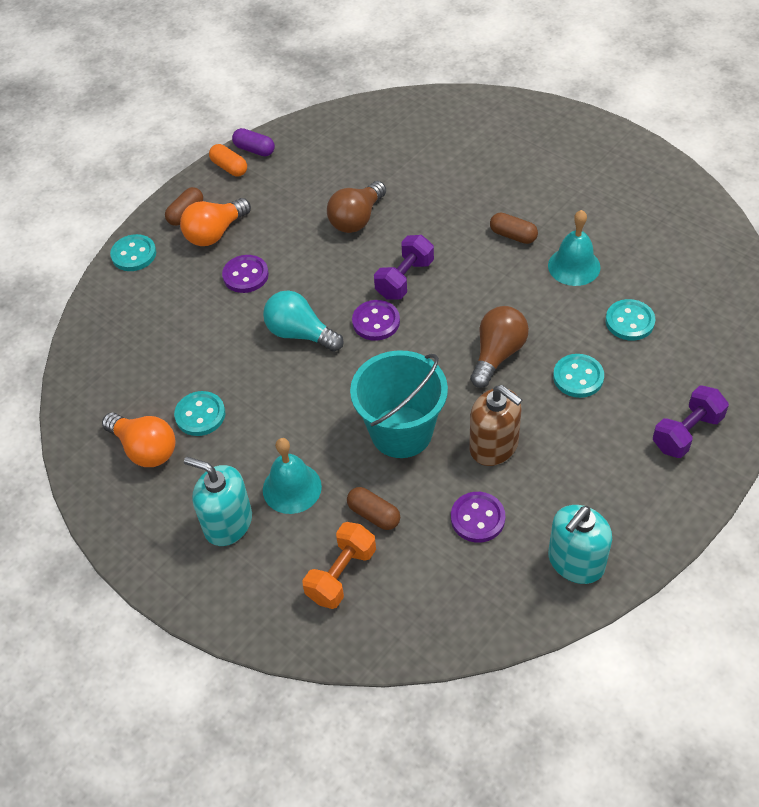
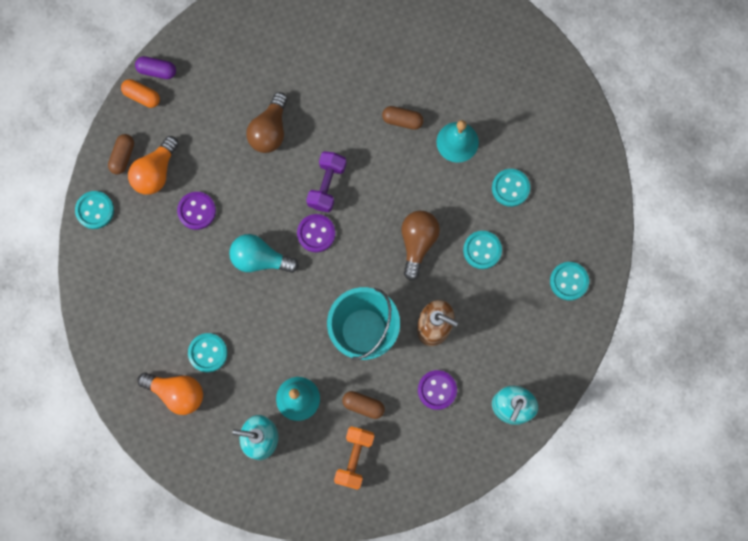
camera: 20 degrees left, 25 degrees up
(687, 432) = (569, 281): purple dumbbell -> turquoise button

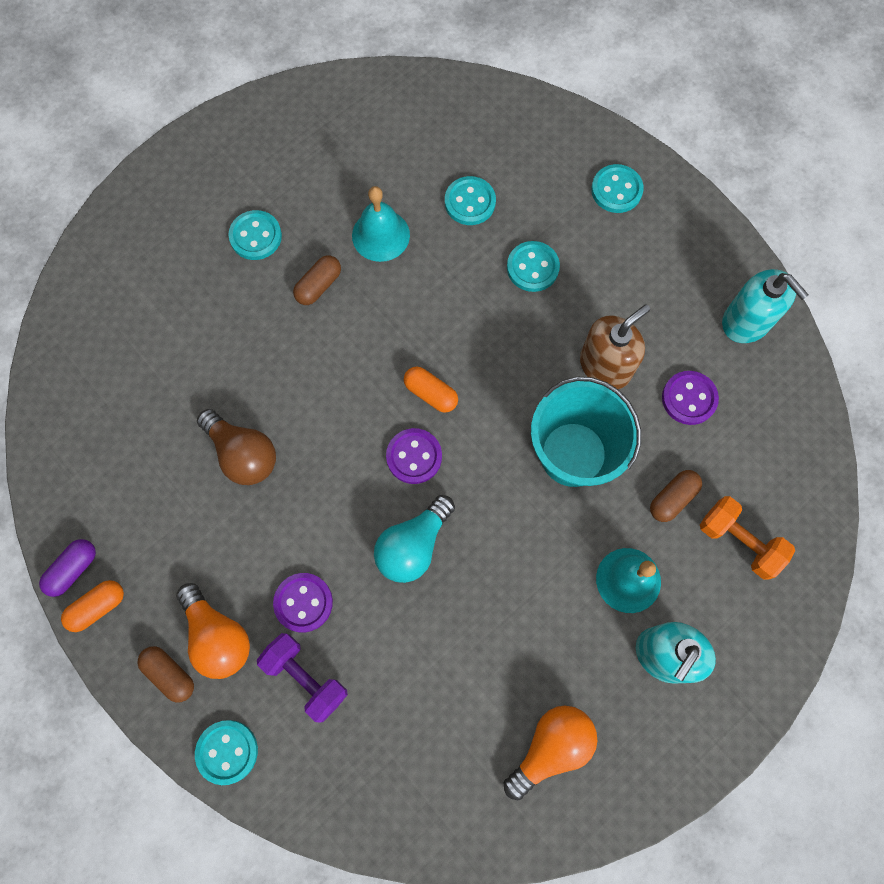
camera: 65 degrees left, 5 degrees down
(208, 353) = (512, 676): turquoise button -> turquoise button (255, 236)
(327, 185) = (356, 414): purple dumbbell -> purple dumbbell (305, 677)
(362, 224) = (431, 393): none -> orange capsule
(417, 243) = (487, 338): brown light bulb -> none

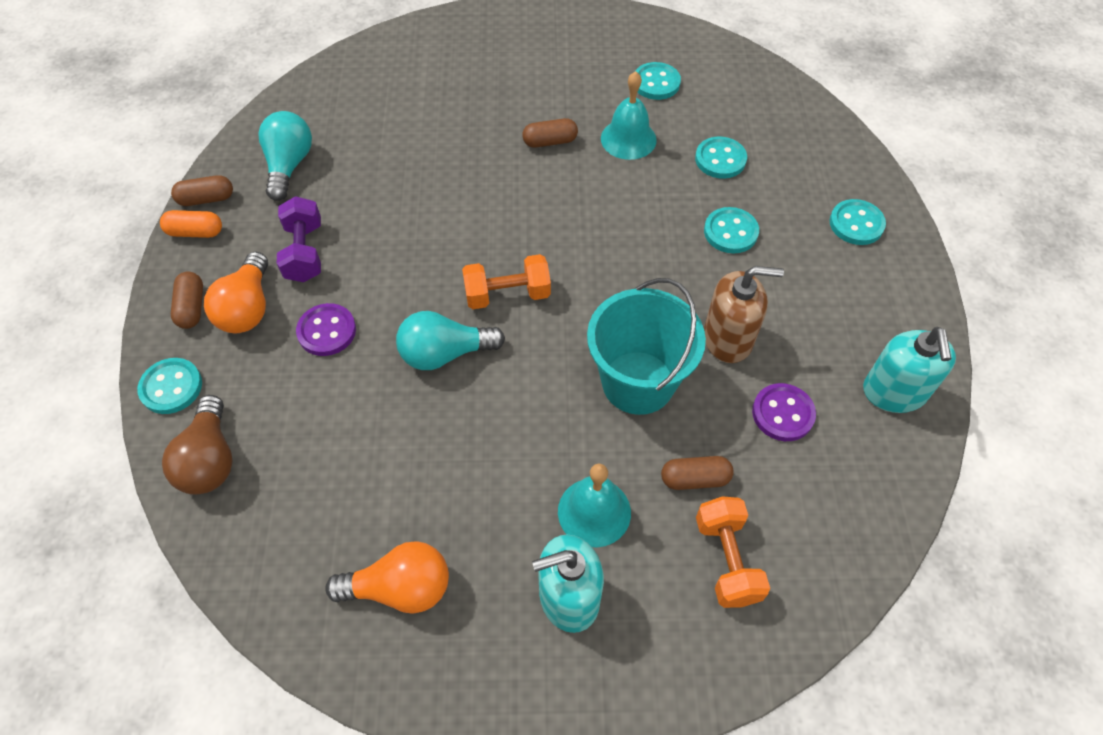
camera: 40 degrees right, 15 degrees down
(73, 569) = (206, 199): purple capsule -> brown capsule
(114, 480) = (289, 165): none -> turquoise light bulb
(243, 454) = (387, 208): brown light bulb -> brown light bulb (210, 459)
(255, 236) = (536, 86): turquoise button -> turquoise button (656, 83)
(305, 677) = (275, 382): purple dumbbell -> purple dumbbell (304, 252)
(414, 457) = (507, 294): purple button -> orange dumbbell
(431, 393) = (563, 262): orange capsule -> none

